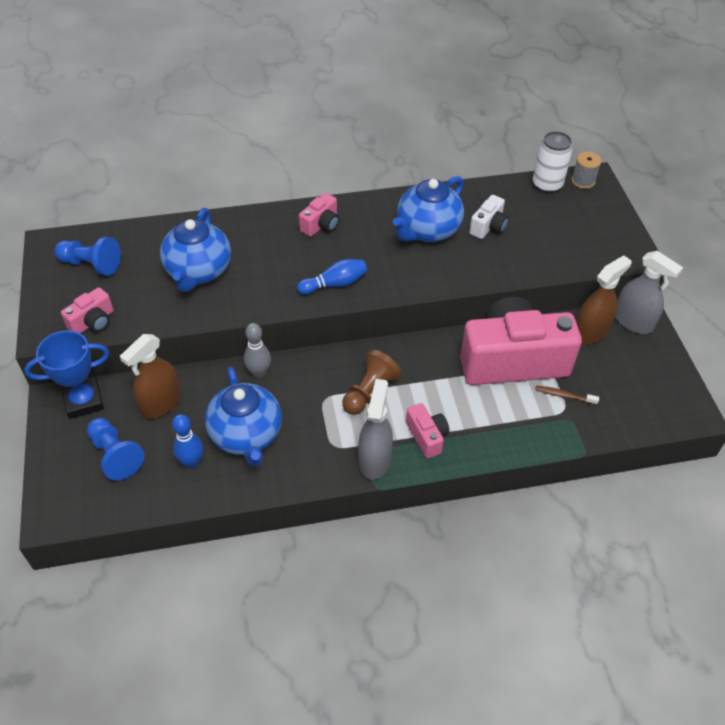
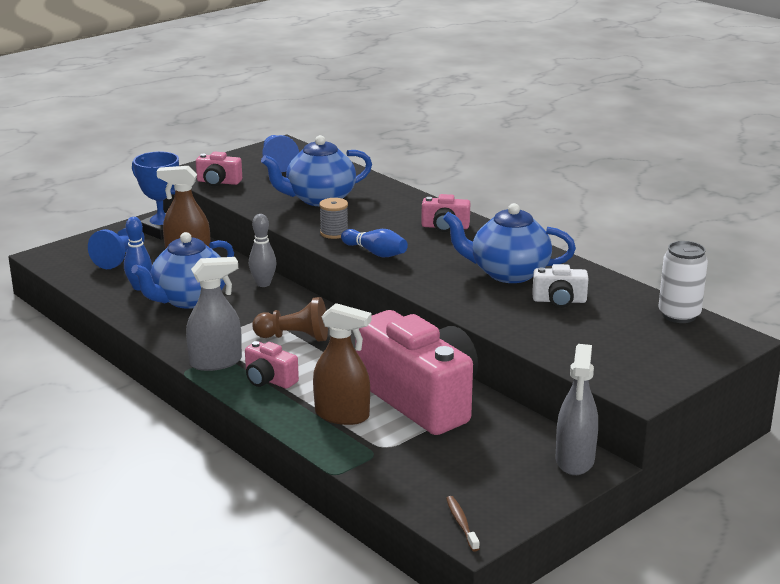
camera: 60 degrees right, 25 degrees down
(427, 436) = (269, 380): pink camera -> pink camera turned 90 degrees clockwise
(564, 395) = (405, 441): brown toothbrush -> brown toothbrush (461, 523)
(583, 181) = (721, 334): grey spool -> grey spool (334, 233)
(590, 332) = (522, 436): brown spray bottle -> brown spray bottle (342, 415)

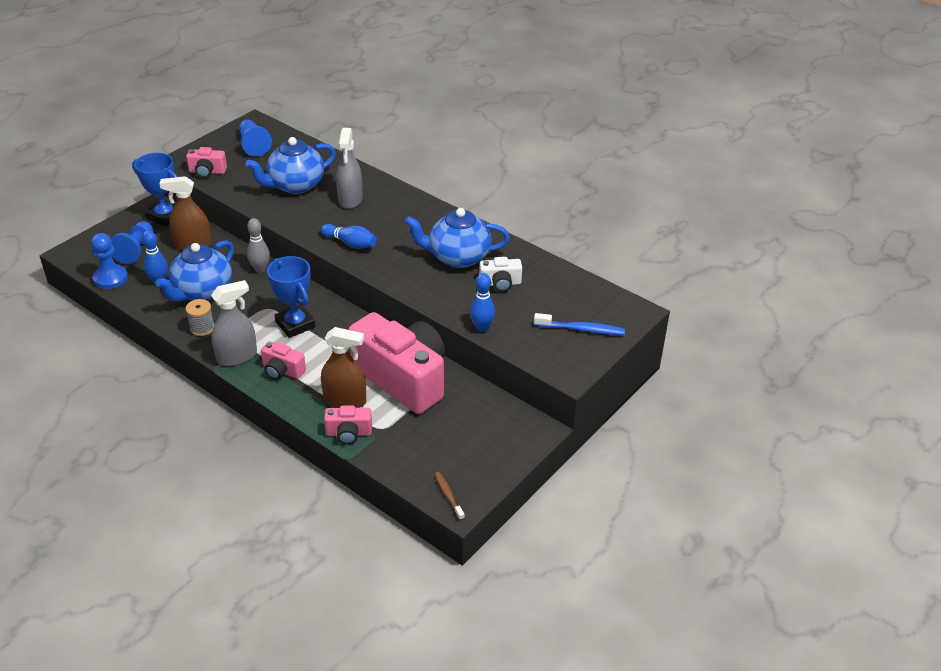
camera: 10 degrees left, 15 degrees up
(84, 280) = (110, 278): none -> blue pawn
(295, 337) = (295, 324): brown pawn -> blue trophy
(334, 233) = (313, 224): grey spool -> grey spool (202, 328)
(445, 227) = (402, 209): pink camera -> pink camera (348, 433)
(528, 340) = (481, 328): none -> blue bowling pin
(575, 460) = (524, 426): grey spray bottle -> grey spray bottle (350, 199)
(661, 351) = (581, 329): none -> blue toothbrush
(679, 315) = (591, 291): white can -> none

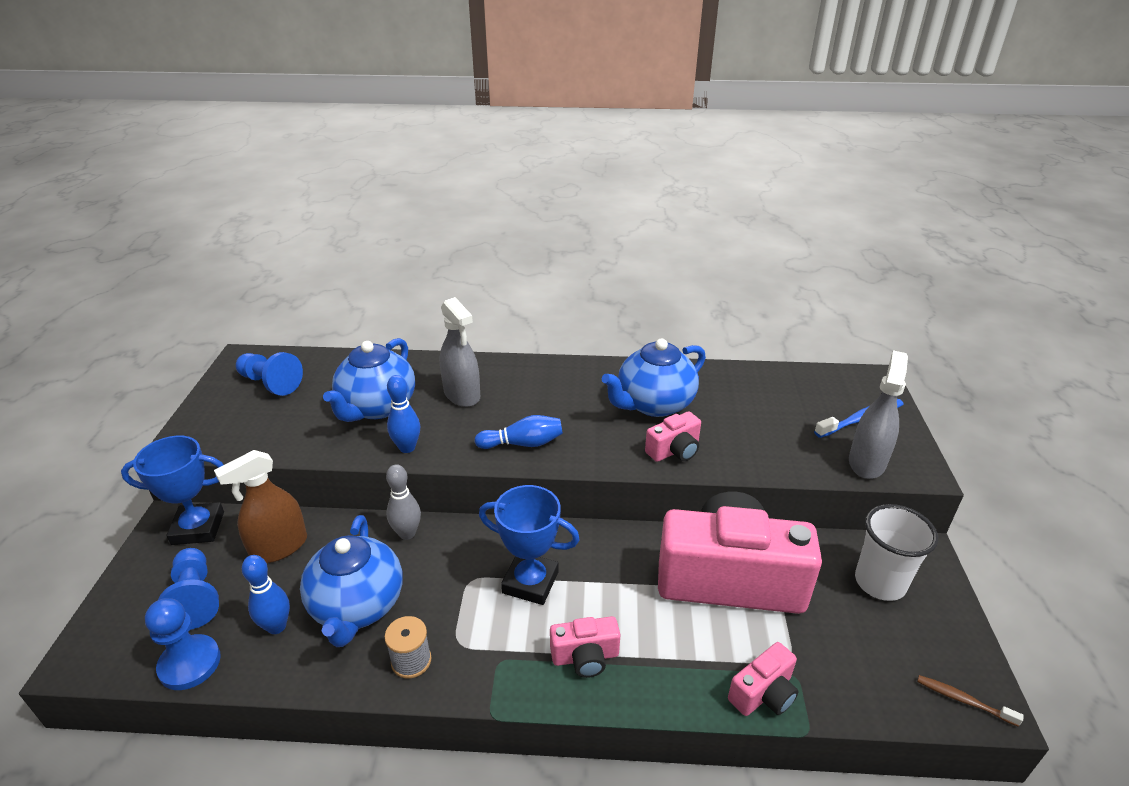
camera: 35 degrees left, 5 degrees down
(207, 172) = (237, 439): pink camera -> pink camera (674, 450)
(237, 356) = (504, 674): grey spray bottle -> grey spray bottle (866, 462)
(345, 401) = (705, 649): brown spray bottle -> none
(481, 328) = (778, 467): blue bowling pin -> blue bowling pin (407, 448)
(487, 427) = (880, 582): none -> white cup
(500, 283) = (729, 411): white camera -> none

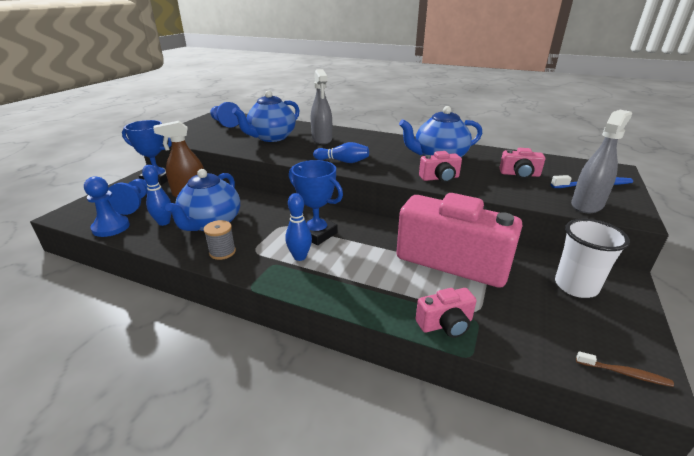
camera: 20 degrees right, 5 degrees down
(407, 448) = (275, 153): blue bowling pin -> blue bowling pin (300, 257)
(407, 533) = (260, 200): grey bowling pin -> none
(585, 657) = (328, 275): pink camera -> pink camera (519, 174)
(963, 700) = (624, 373): brown toothbrush -> brown toothbrush turned 150 degrees clockwise

